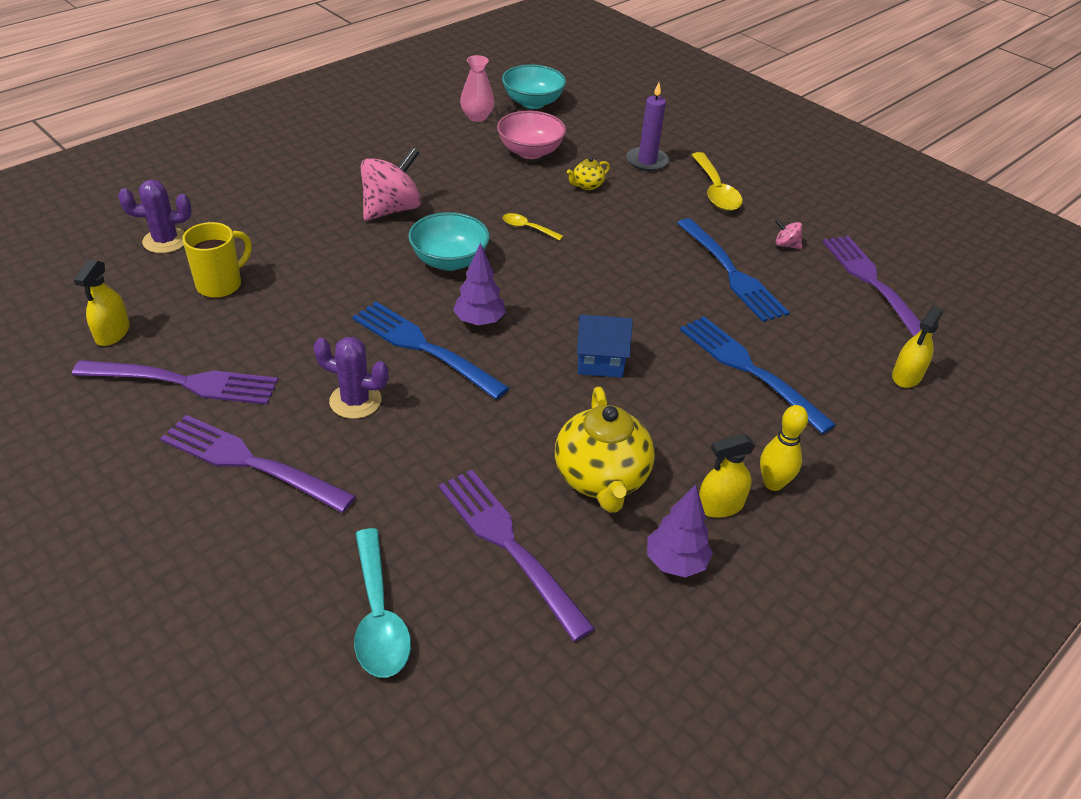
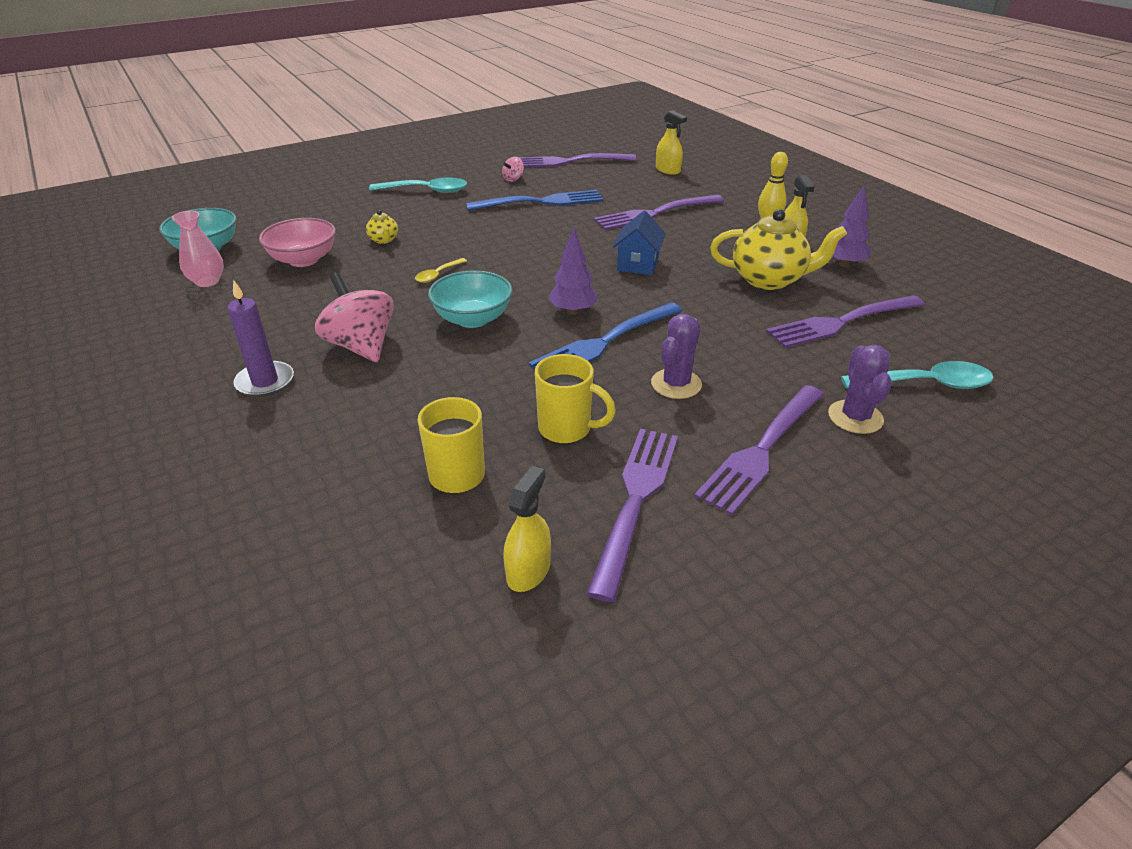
camera: 75 degrees left, 5 degrees down
(112, 333) = (528, 570): yellow spray bottle -> yellow spray bottle turned 90 degrees counterclockwise
(165, 241) = (331, 528): purple cactus -> purple cactus (855, 417)
(279, 336) = (567, 429): none -> yellow mug
(647, 161) = (362, 210): purple candle -> purple candle (265, 382)
(715, 190) = (426, 191): yellow spoon -> turquoise spoon
(750, 370) = (656, 213): blue fork -> purple fork

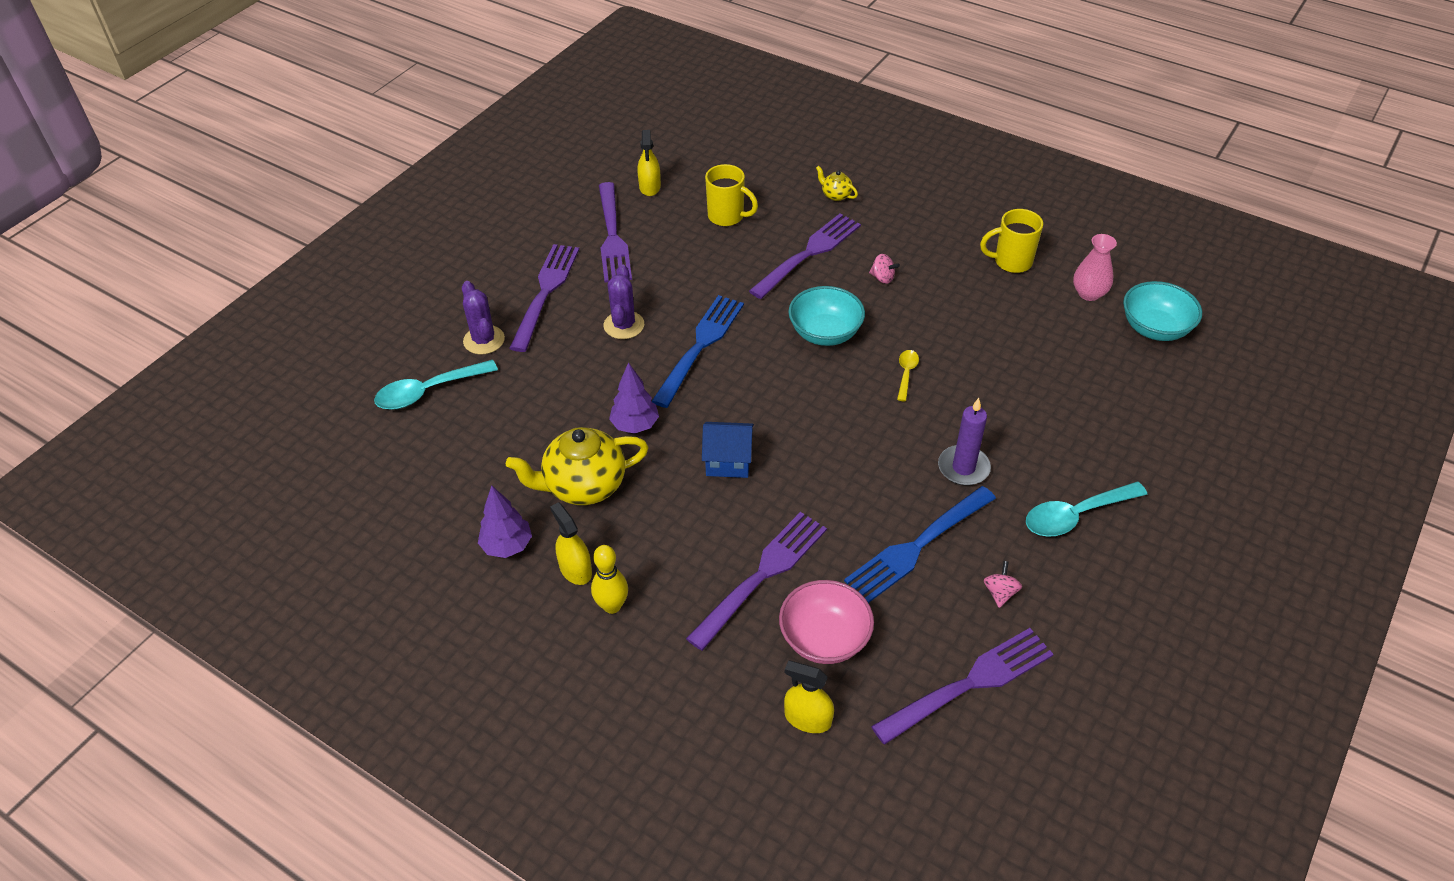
camera: 155 degrees right, 10 degrees up
(265, 382) = (911, 230): purple candle -> purple candle (963, 468)
(303, 260) = (1048, 347): pink bowl -> pink bowl (824, 638)
(361, 346) = (882, 278): pink spinning top -> pink spinning top, size x0.45
(384, 240) = (1012, 403): yellow teapot -> yellow teapot (835, 195)
(567, 429) = (680, 265): yellow mug -> yellow mug (1011, 262)
(573, 311) = (748, 371): purple tree -> purple tree (635, 425)
(638, 264) = (728, 461): blue house -> blue house turned 75 degrees counterclockwise
(842, 322) = (501, 445): purple fork -> purple fork (808, 254)

